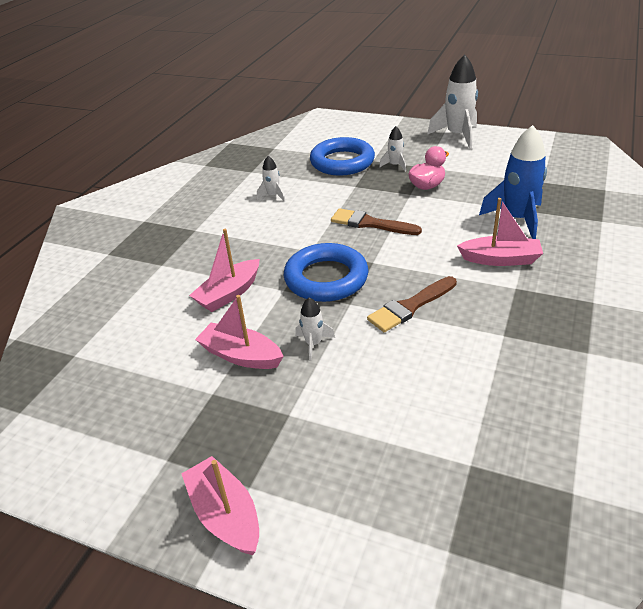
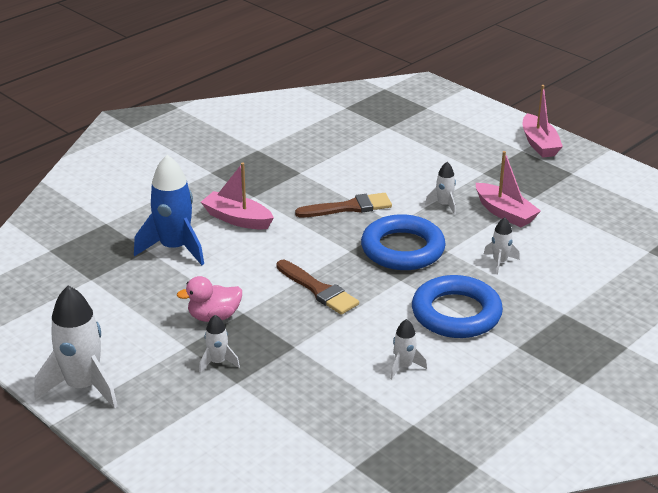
camera: 160 degrees left, 5 degrees down
(229, 294) = (500, 262): pink boat -> white rocket
(342, 162) = (278, 394): blue ring -> blue ring (456, 313)

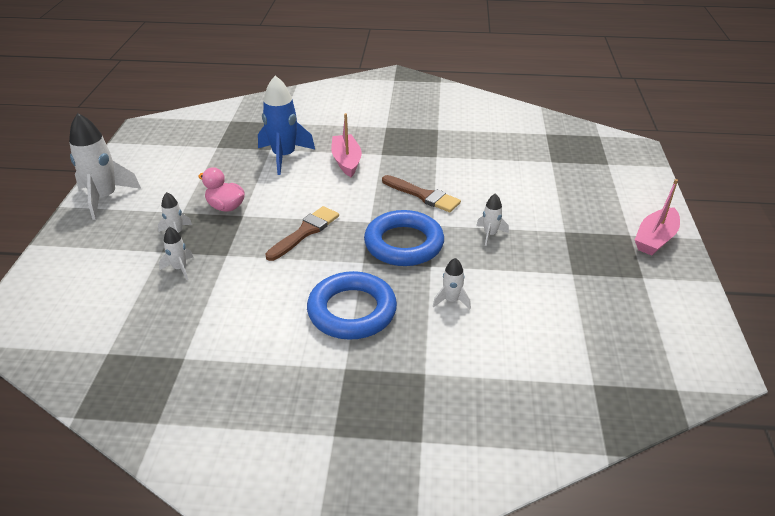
camera: 50 degrees right, 5 degrees up
(318, 290) = (305, 232): brown brush -> brown brush turned 150 degrees counterclockwise
(404, 366) = (253, 317): white rocket -> white rocket (180, 268)
(505, 213) = (525, 269): pink boat -> none

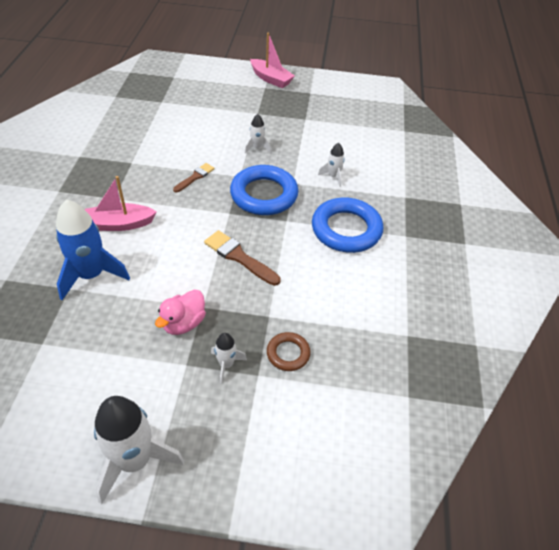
camera: 90 degrees left, 10 degrees up
(180, 268) = (288, 353): white rocket -> brown ring
(423, 195) = (195, 177): brown brush -> brown brush, size x0.64

